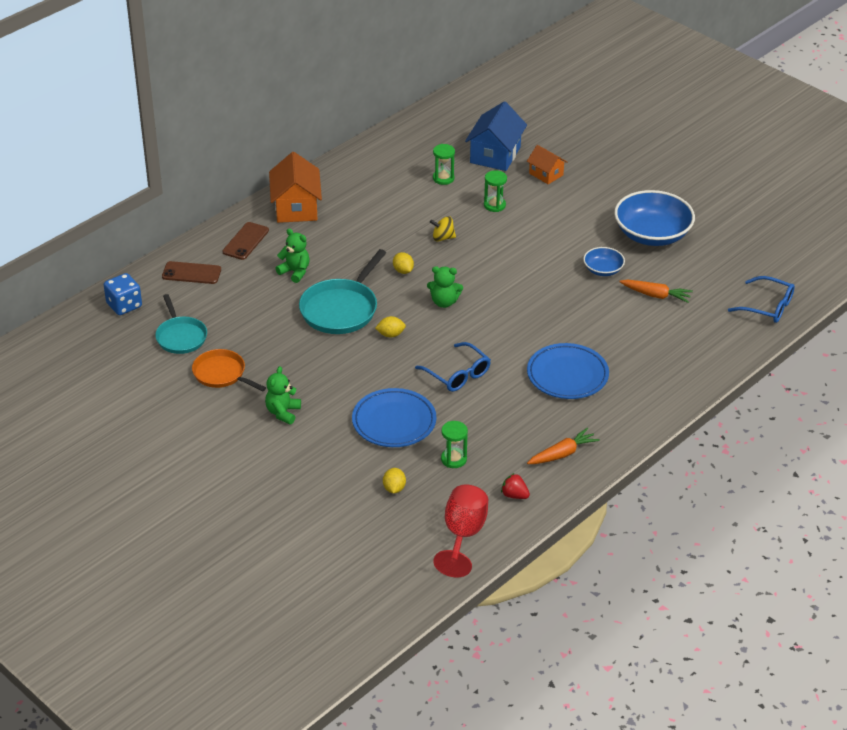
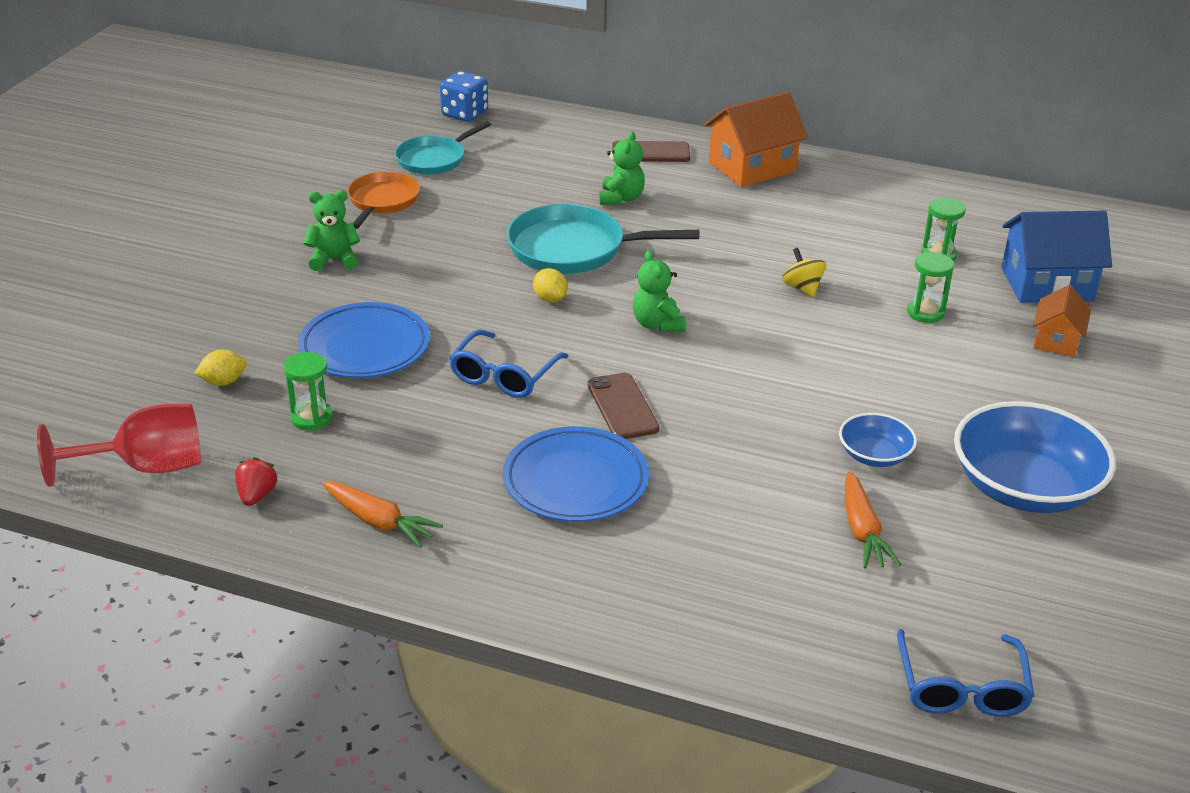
camera: 65 degrees right, 5 degrees down
(191, 273) = (558, 136): brown phone -> brown phone (622, 407)
(403, 271) = (697, 275): yellow lemon -> none

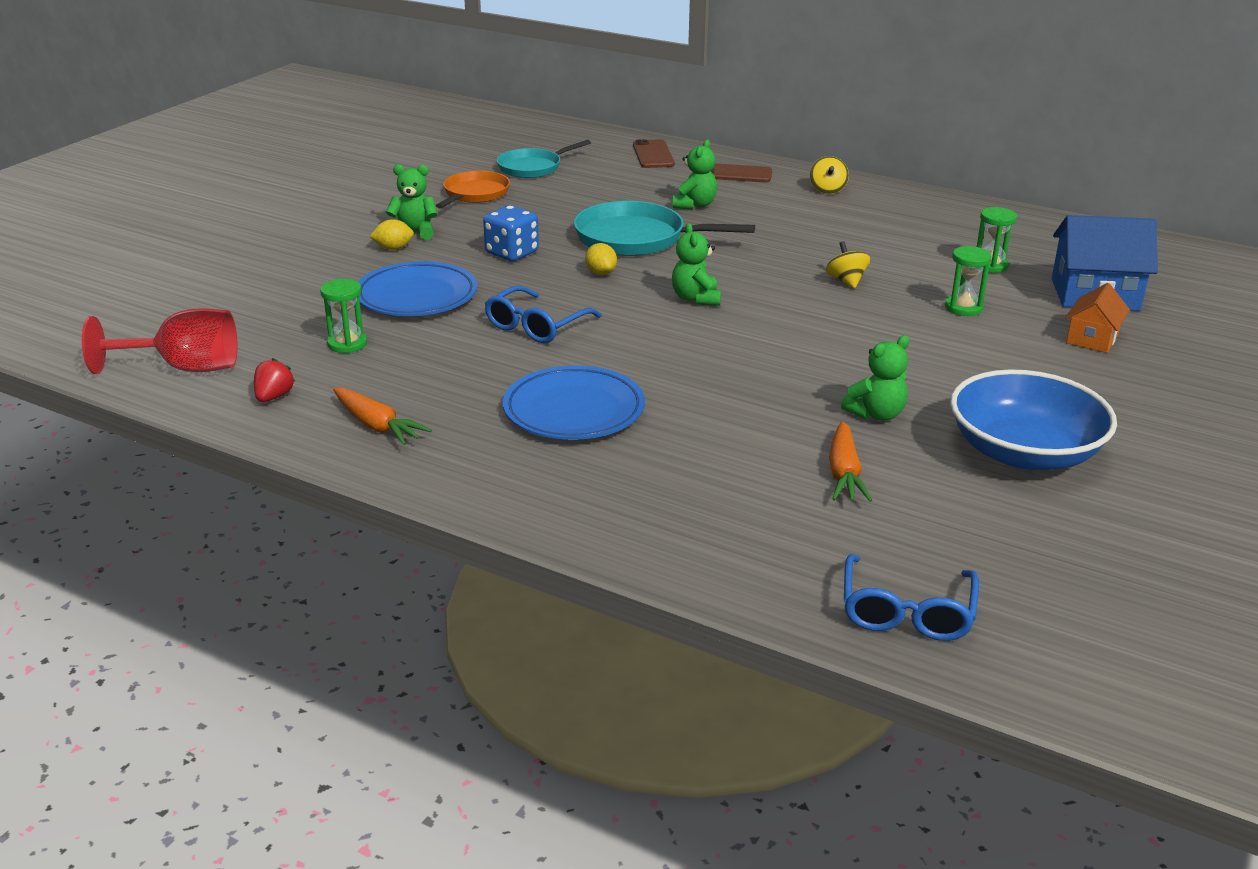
camera: 10 degrees right, 5 degrees down
(223, 382) = (280, 312): yellow lemon -> yellow lemon (393, 248)
(464, 114) = (573, 138): blue dice -> blue dice (512, 253)
(622, 407) = (640, 358): brown phone -> brown phone (653, 155)
(752, 167) = (827, 190): orange house -> yellow spinning top
(874, 455) = (876, 414): blue bowl -> green teddy bear

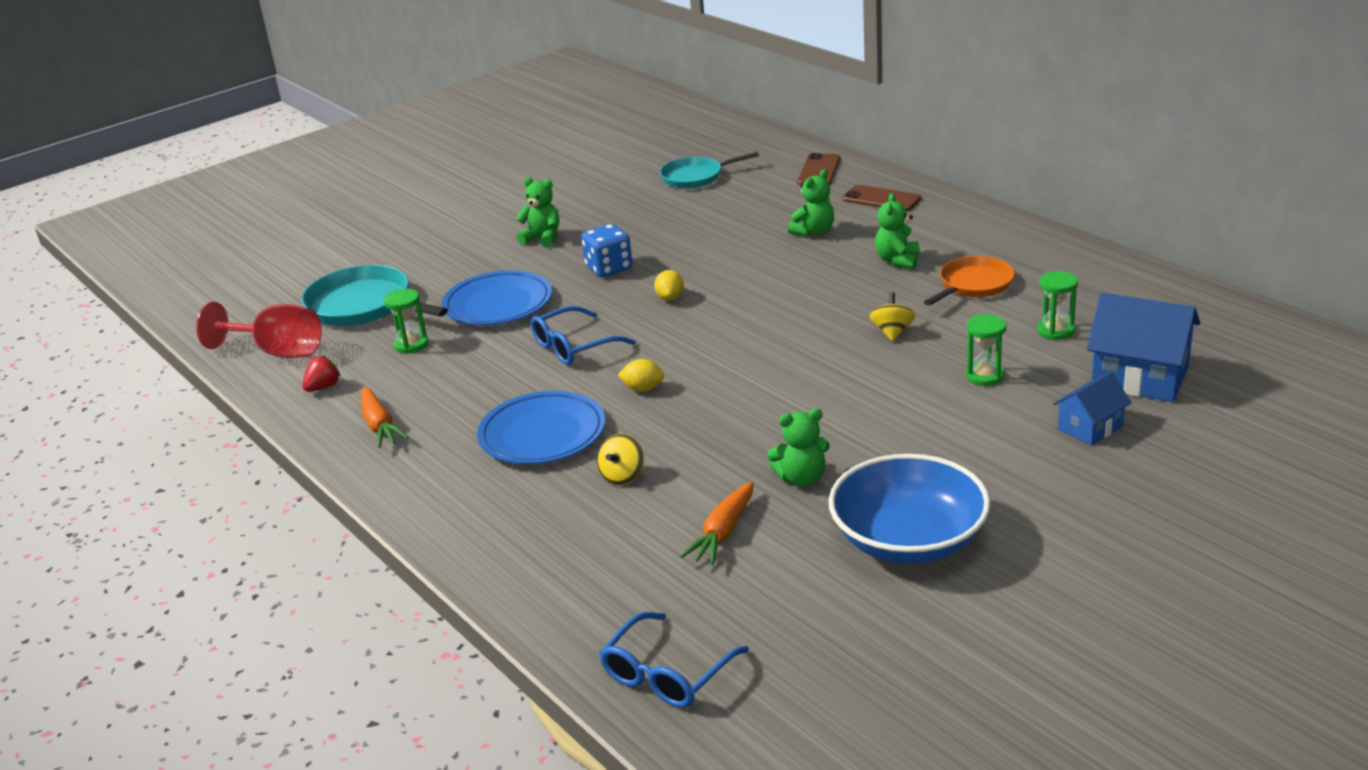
camera: 25 degrees right, 0 degrees up
(393, 248) = (514, 253): yellow lemon -> yellow lemon (643, 389)
(474, 194) = (622, 202): orange pan -> orange pan (973, 285)
(636, 238) = (731, 264): turquoise pan -> turquoise pan (364, 306)
(696, 299) = (734, 335): green teddy bear -> green teddy bear (897, 261)
(827, 190) = (960, 225): yellow spinning top -> yellow spinning top (622, 476)
(1092, 339) = (1090, 427): orange house -> blue house

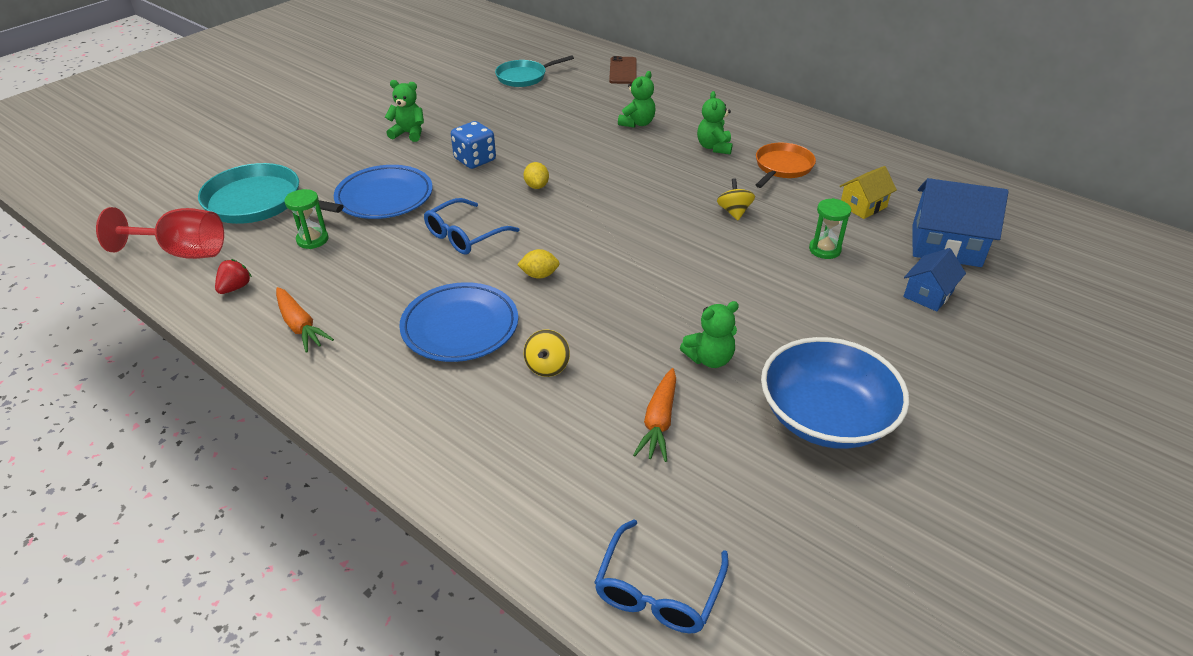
camera: 15 degrees left, 10 degrees up
(881, 199) = (681, 94): brown phone -> none
(1055, 331) = (863, 206): green hourglass -> yellow house

